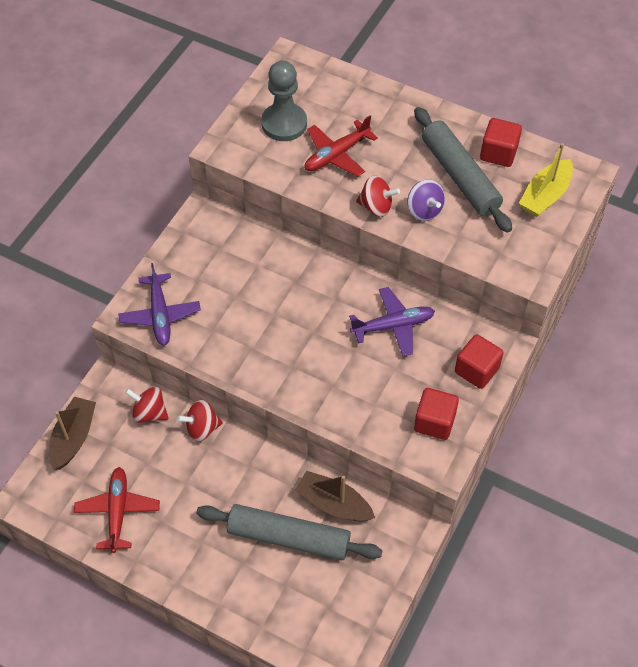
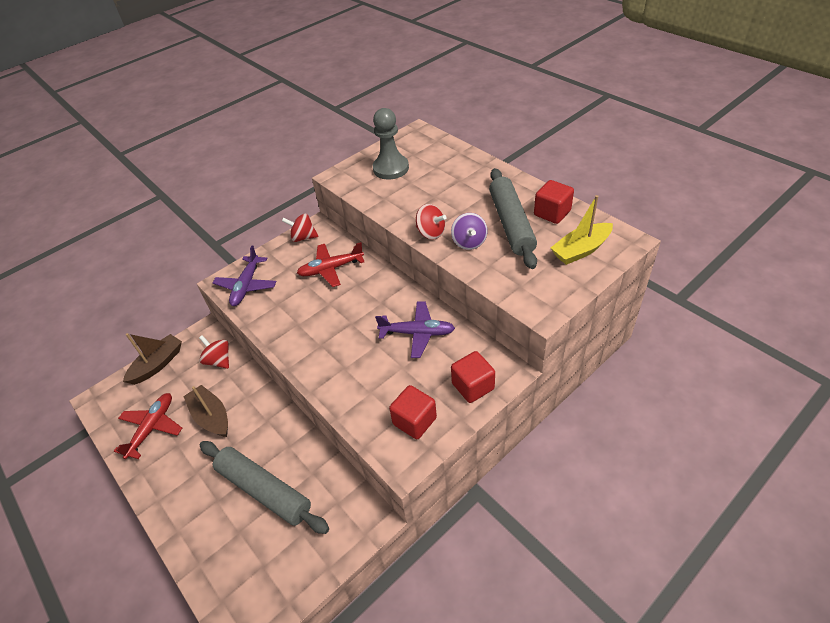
camera: 25 degrees right, 10 degrees down
(202, 428) = (248, 382): red spinning top -> red spinning top (303, 237)
(333, 503) = (315, 472): brown boat -> brown boat (211, 417)
(336, 155) = (418, 193): red plane -> red plane (331, 269)

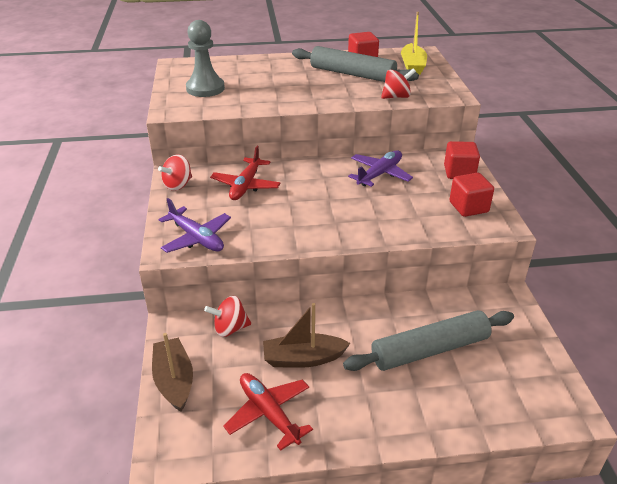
camera: 60 degrees left, 10 degrees down
(431, 233) = (316, 101): red spinning top -> red spinning top (396, 97)
(469, 242) = (350, 93): purple spinning top -> none

